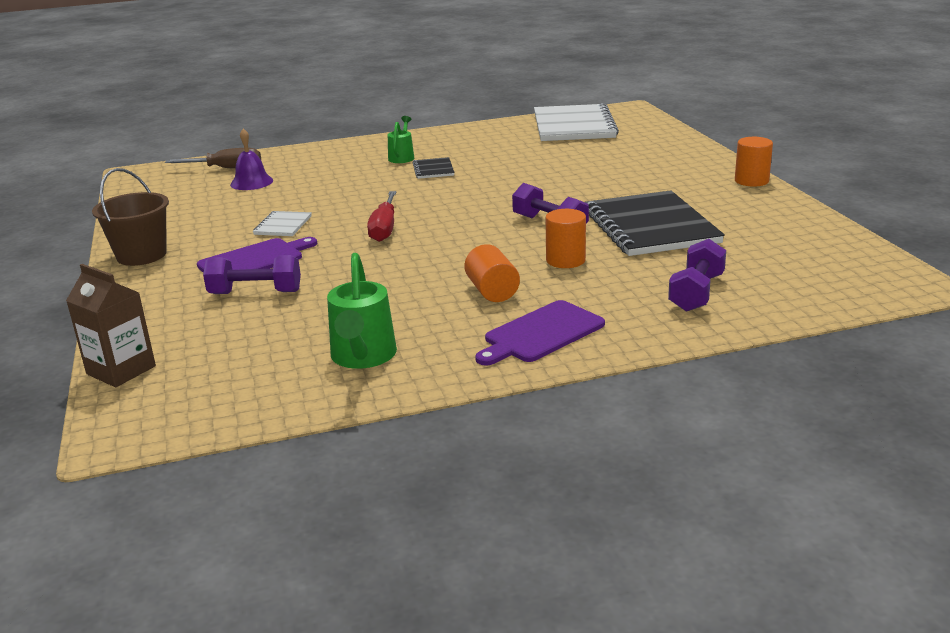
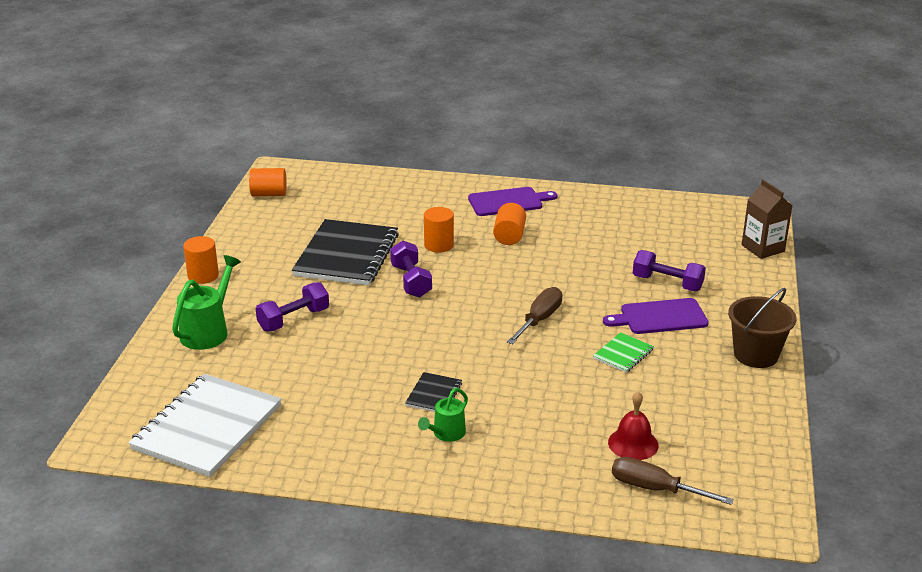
camera: 155 degrees left, 5 degrees up
(251, 182) = (633, 443): purple bell -> red bell
(283, 225) = (623, 354): white notebook -> green notebook
(363, 357) = (617, 216): green watering can -> green watering can (208, 331)
(384, 228) = (539, 320): red screwdriver -> brown screwdriver
(696, 293) = (394, 199): purple dumbbell -> purple dumbbell (294, 320)
(856, 256) = (269, 194): none -> orange cylinder

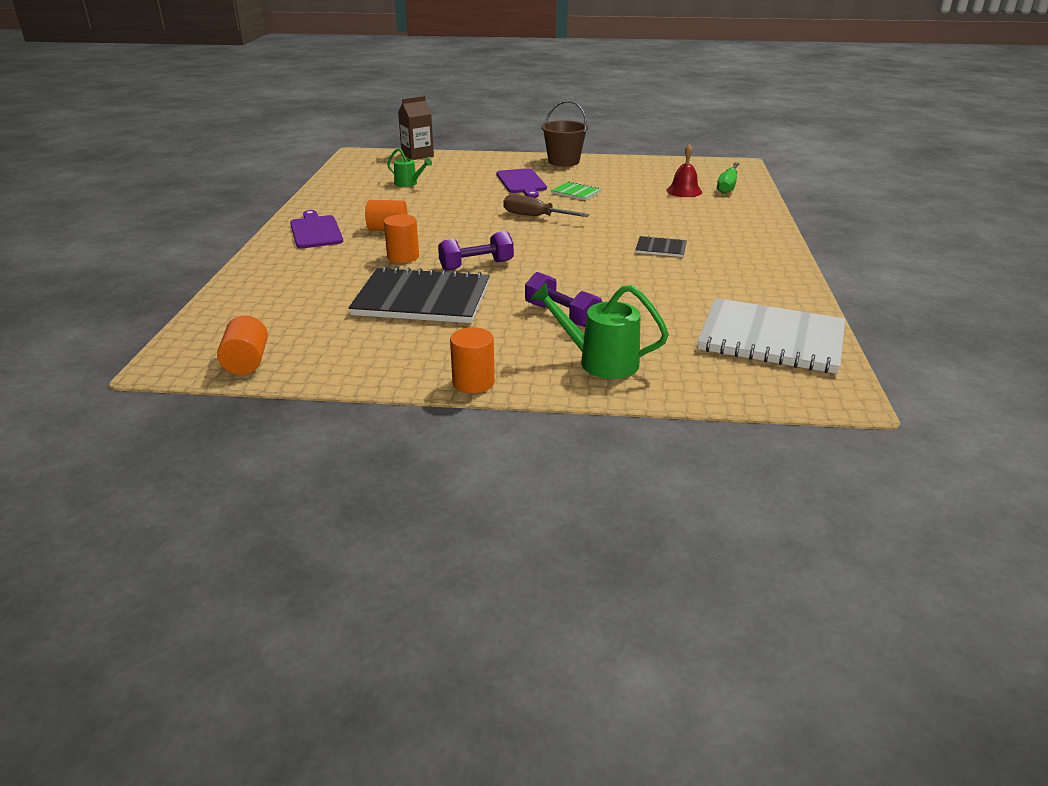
camera: 95 degrees left, 0 degrees up
(446, 434) = (711, 242): green watering can -> green watering can (409, 184)
(655, 489) = (727, 186): brown screwdriver -> green screwdriver
(667, 283) = (471, 180): purple dumbbell -> none

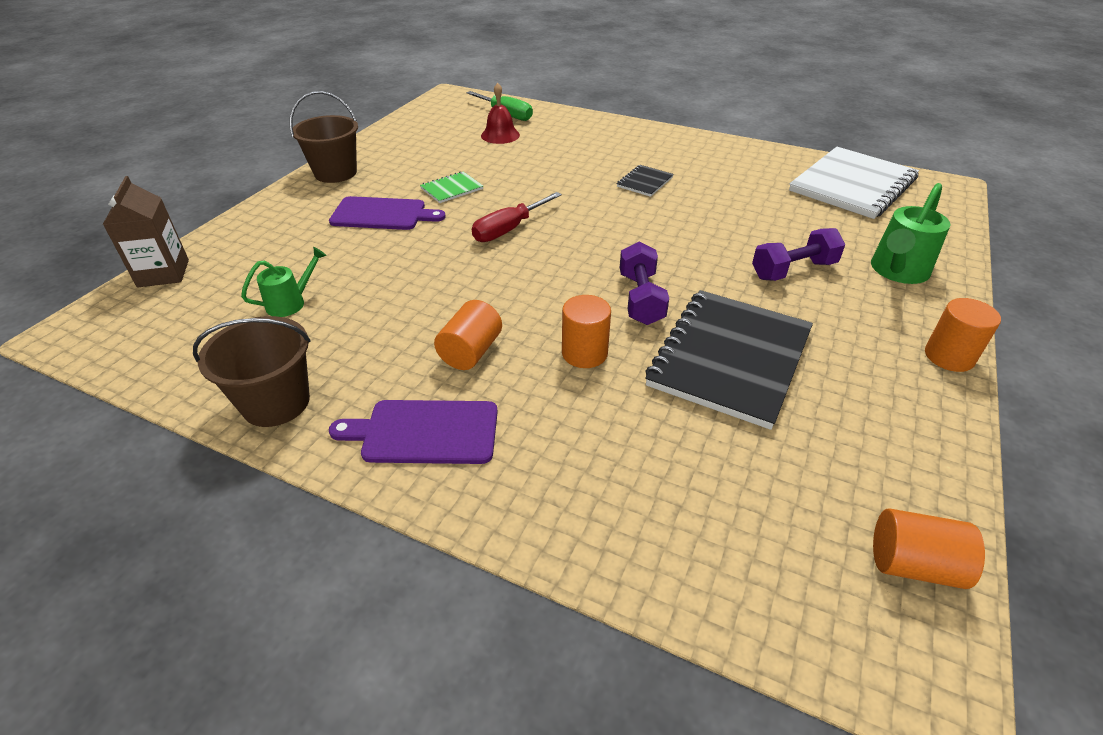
camera: 70 degrees left, 10 degrees up
(325, 199) = (276, 402): none -> brown bucket
(535, 216) = (509, 229): brown screwdriver -> red screwdriver

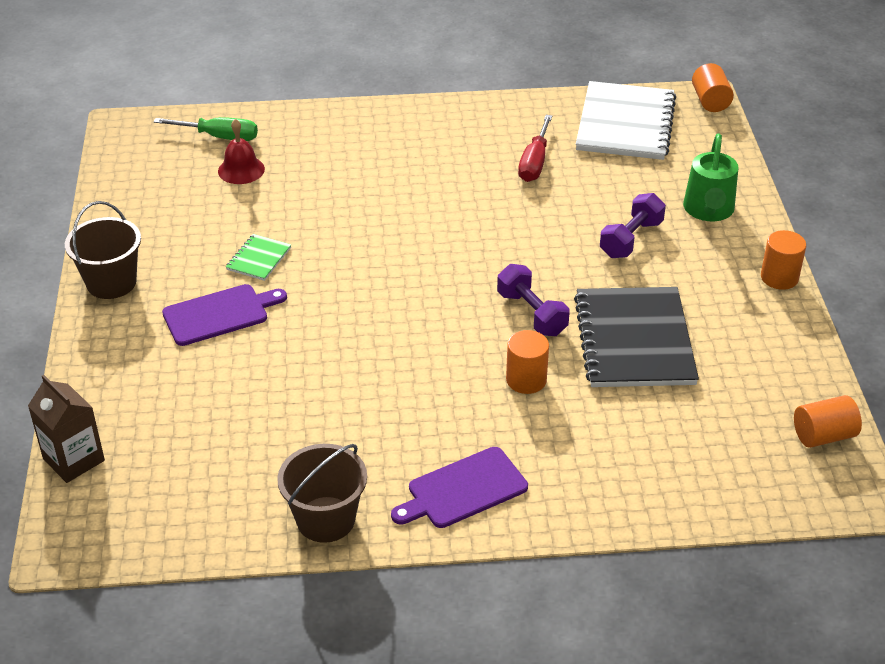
camera: 30 degrees left, 0 degrees up
(291, 302) = (237, 436): green watering can -> none
(470, 352) = (437, 415): orange cylinder -> orange cylinder (710, 101)
(509, 229) = (360, 286): red screwdriver -> red screwdriver (534, 162)
(645, 182) = (440, 184): black notebook -> none

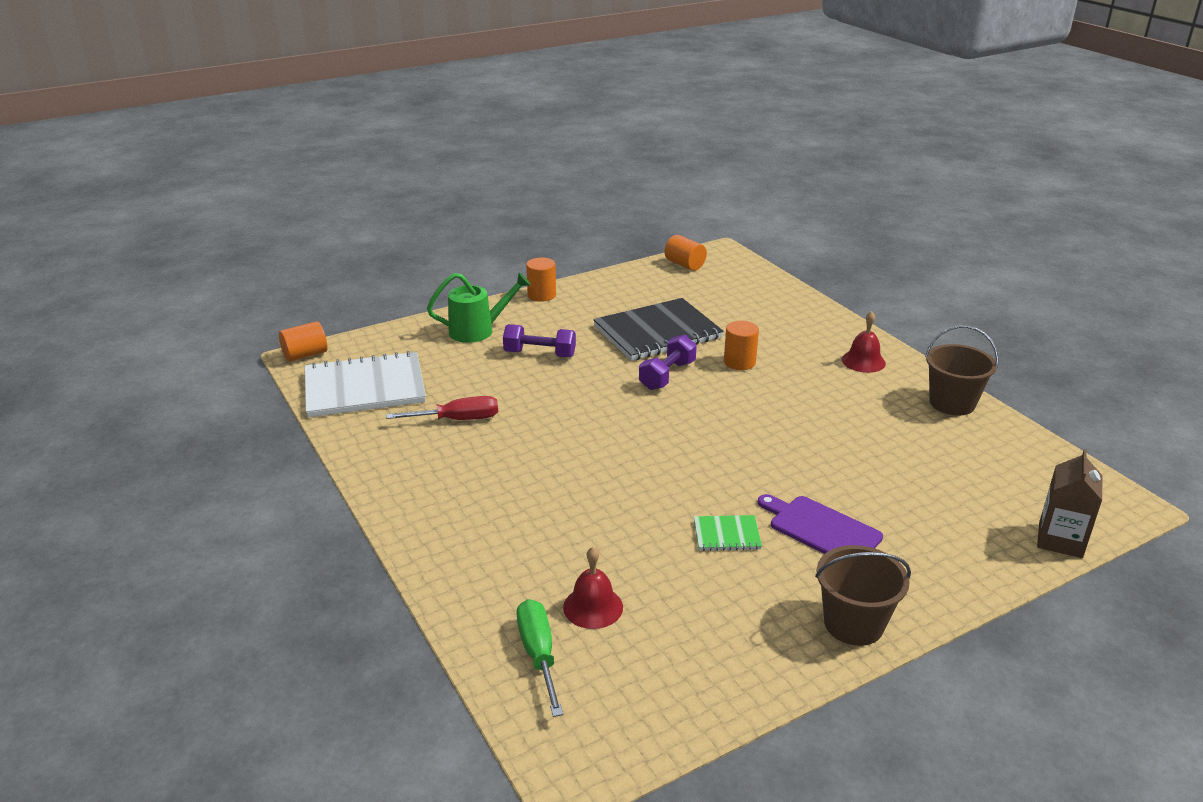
camera: 115 degrees left, 10 degrees down
(463, 490) = (863, 361): purple cutting board -> red bell

